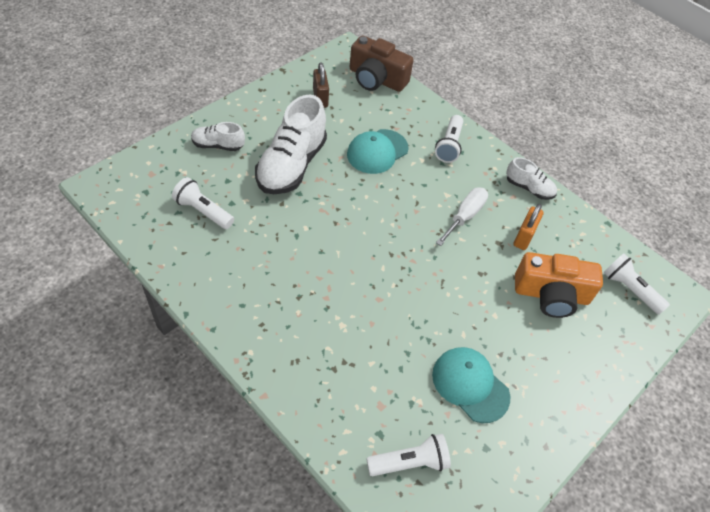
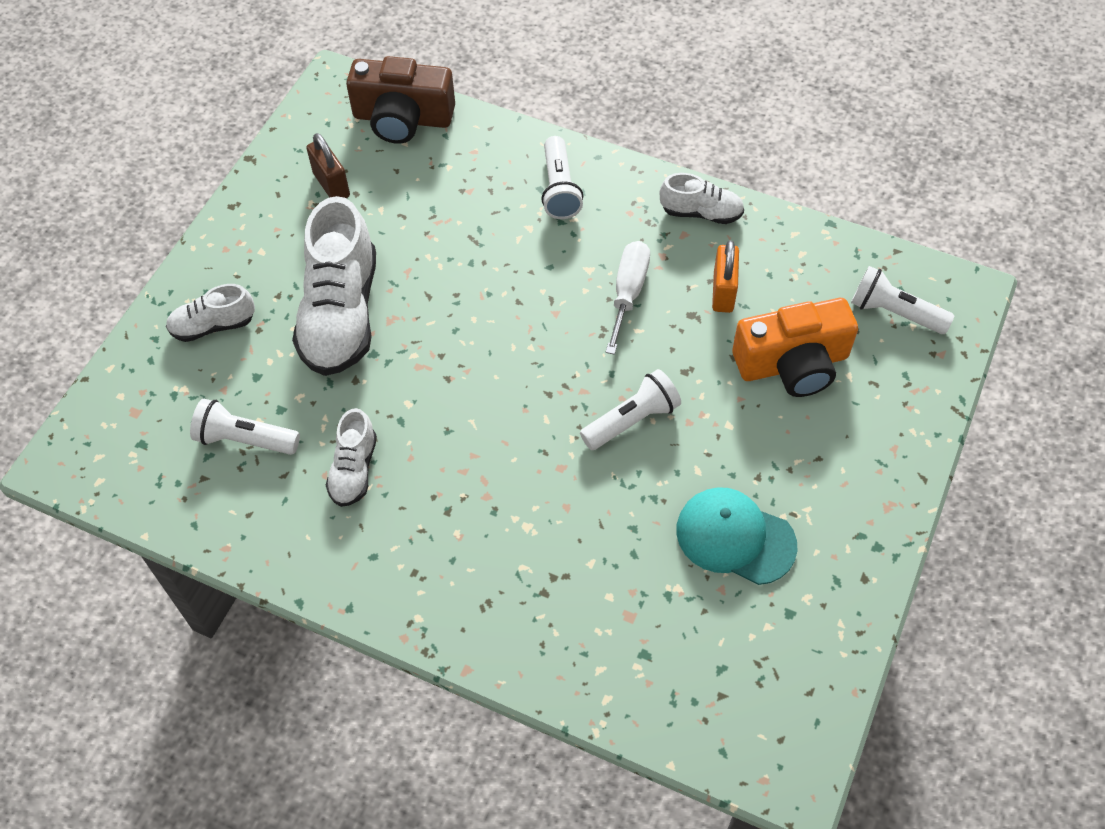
camera: 15 degrees left, 5 degrees up
(256, 252) = (354, 470): none -> white shoe
(377, 151) = (458, 240): turquoise cap -> none
(410, 462) = (700, 674): white flashlight -> white flashlight (632, 420)

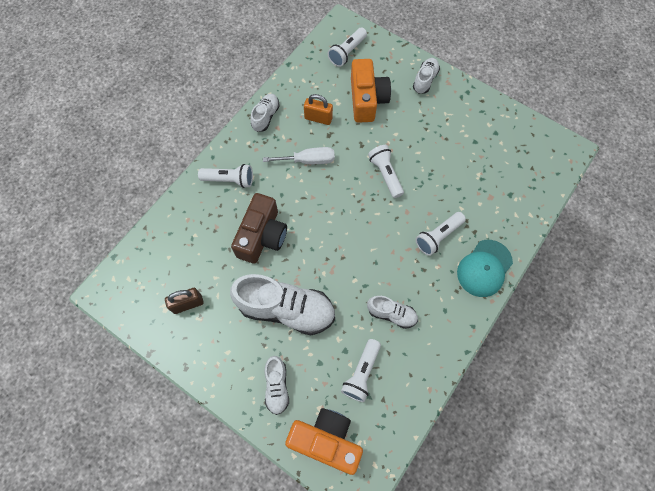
camera: 80 degrees left, 10 degrees up
(135, 406) = (326, 440): none -> orange camera
(402, 118) = (148, 255): brown camera -> brown camera (262, 236)
(519, 527) = (438, 236): none -> white flashlight
(628, 293) = (308, 160): white screwdriver -> white screwdriver turned 150 degrees clockwise
(735, 537) = (456, 145): turquoise cap -> turquoise cap (484, 268)
(878, 460) = (425, 80): none -> white shoe

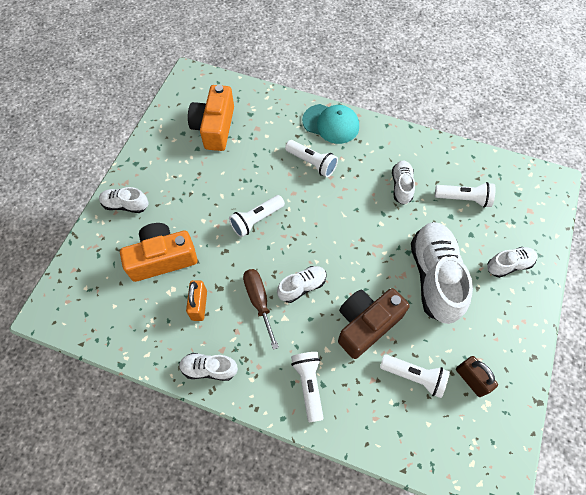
camera: 105 degrees left, 5 degrees down
(262, 236) = (366, 324): brown camera -> brown camera turned 45 degrees counterclockwise
(308, 160) = (259, 301): white screwdriver -> brown screwdriver
(311, 195) = (302, 286): none -> white shoe
(326, 440) = (531, 213): orange camera -> orange camera (215, 127)
(347, 52) = (94, 296): white flashlight -> white flashlight (414, 376)

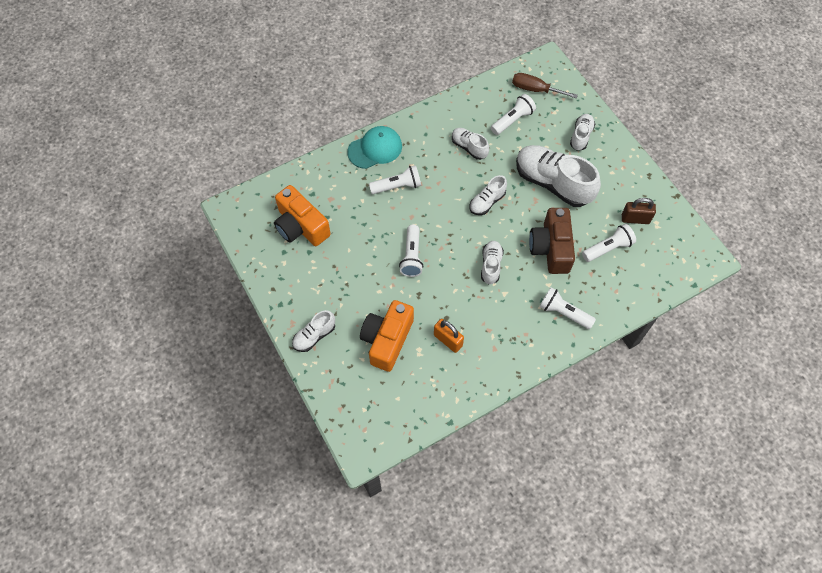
camera: 50 degrees left, 0 degrees up
(209, 369) = (501, 366): white shoe -> white shoe (487, 202)
(259, 301) = (478, 300): brown screwdriver -> brown screwdriver (535, 89)

